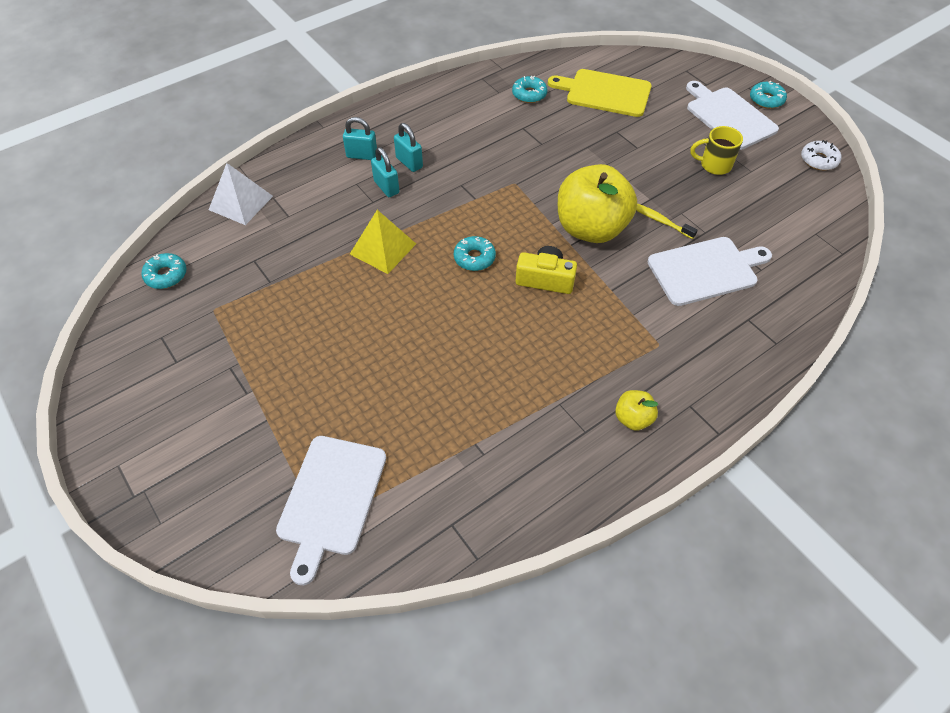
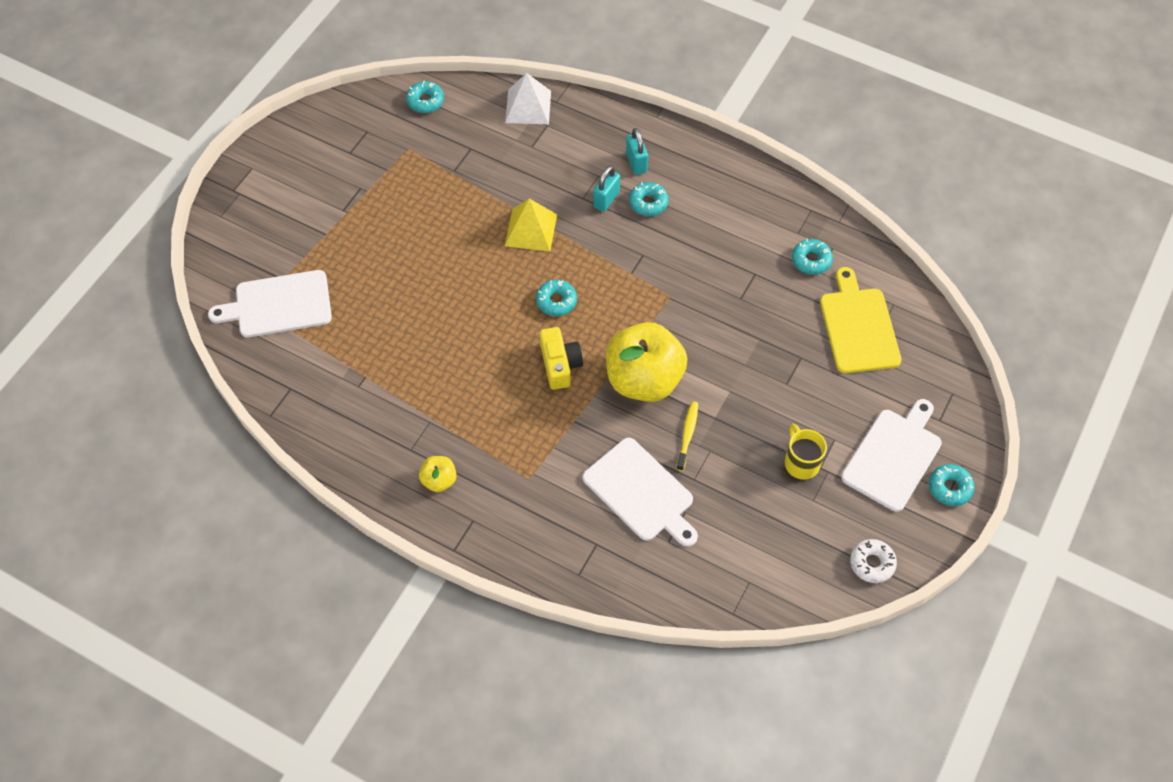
camera: 65 degrees right, 5 degrees up
(409, 162) = (648, 203): turquoise padlock -> turquoise donut

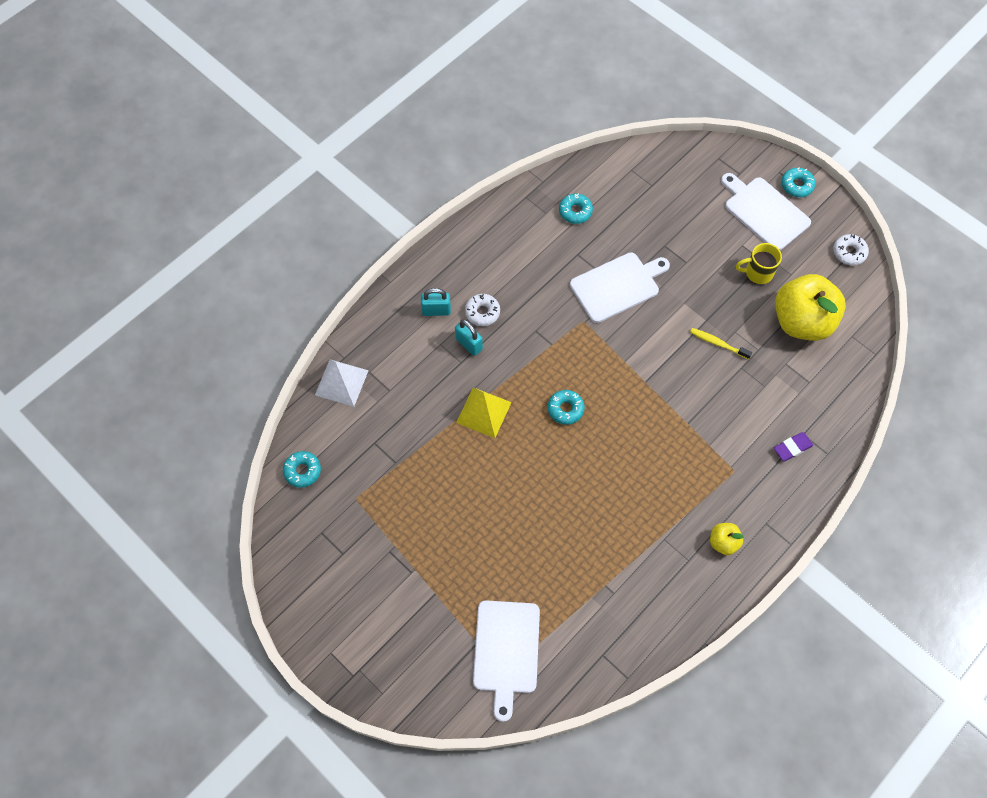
camera: 75 degrees left, 5 degrees up
(560, 364) = (630, 421): yellow camera -> none
(575, 535) = (792, 447): none -> purple eraser
(641, 492) = (763, 390): white cutting board -> white cutting board (617, 286)
(644, 379) = (660, 361): yellow apple -> yellow apple (801, 322)
(648, 203) = (482, 312): turquoise donut -> white donut
(858, 326) = (646, 199): yellow cutting board -> none

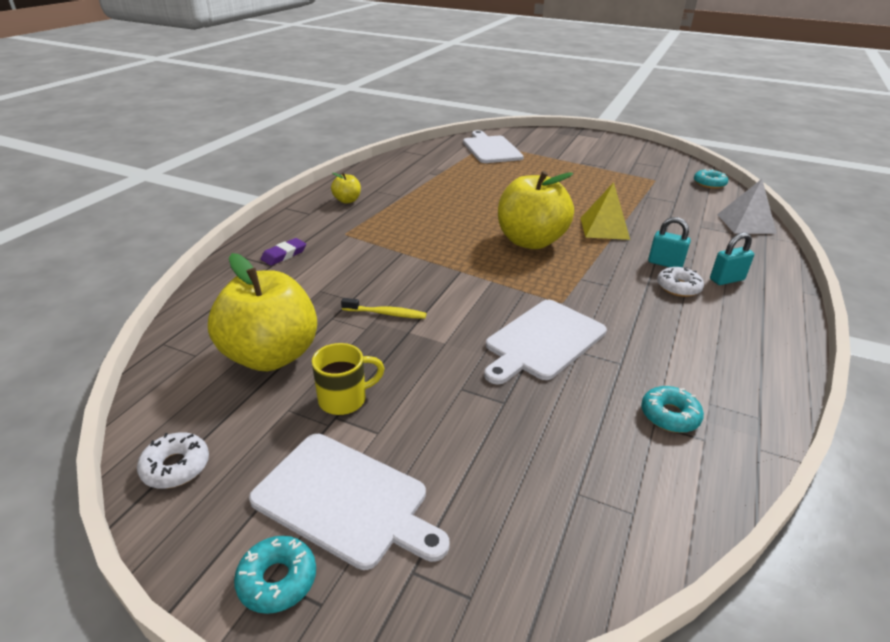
camera: 160 degrees right, 30 degrees down
(565, 409) = (530, 241): turquoise donut -> yellow apple

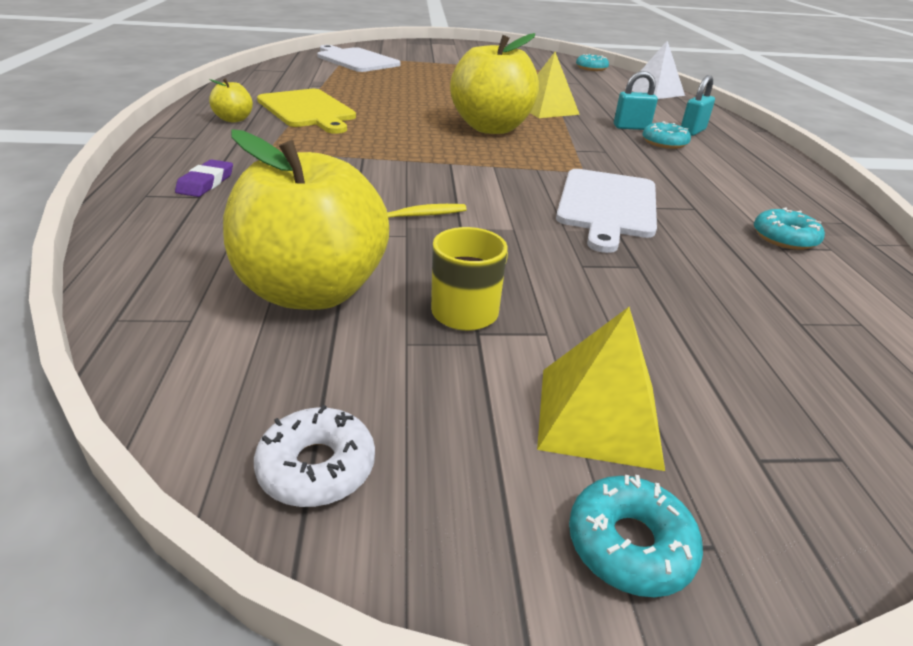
camera: 30 degrees left, 0 degrees up
(346, 500) = (598, 415): white cutting board -> yellow pyramid
(405, 199) = (308, 110): none -> yellow cutting board
(678, 287) = (664, 143): white donut -> turquoise donut

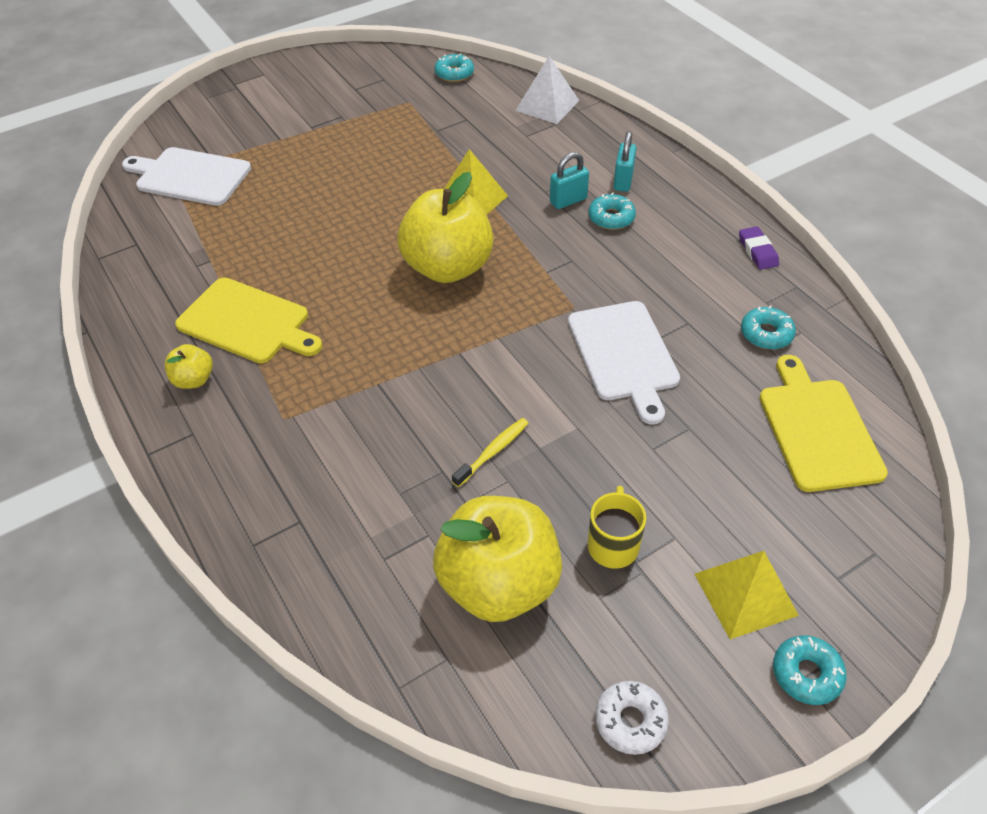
camera: 25 degrees left, 15 degrees up
(206, 183) = (284, 499): purple eraser -> purple eraser (757, 251)
(810, 318) = (817, 429): none -> yellow cutting board

